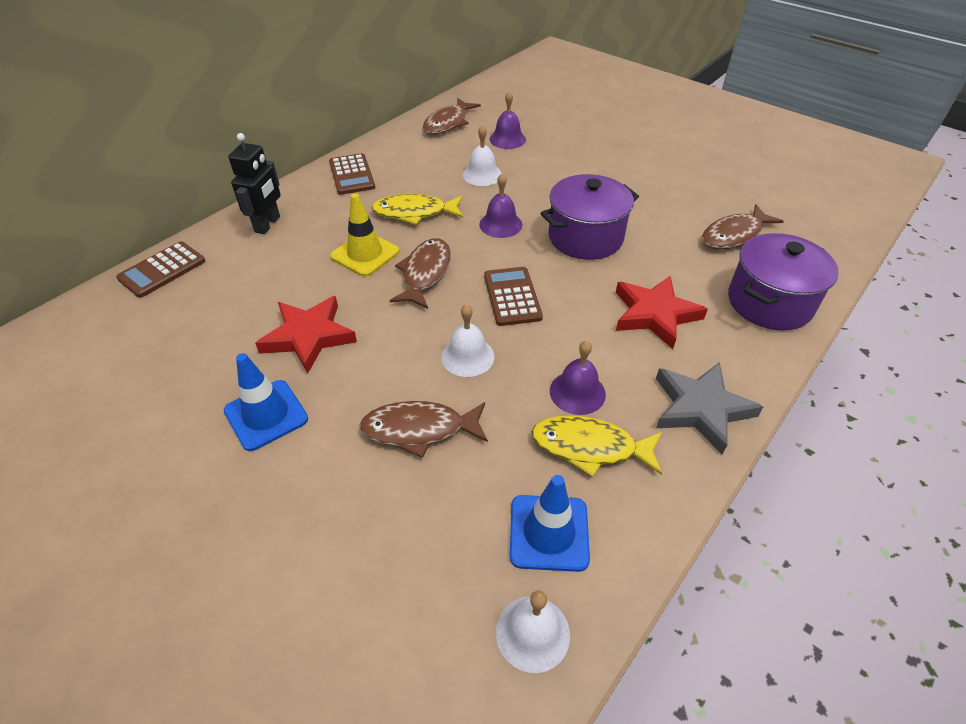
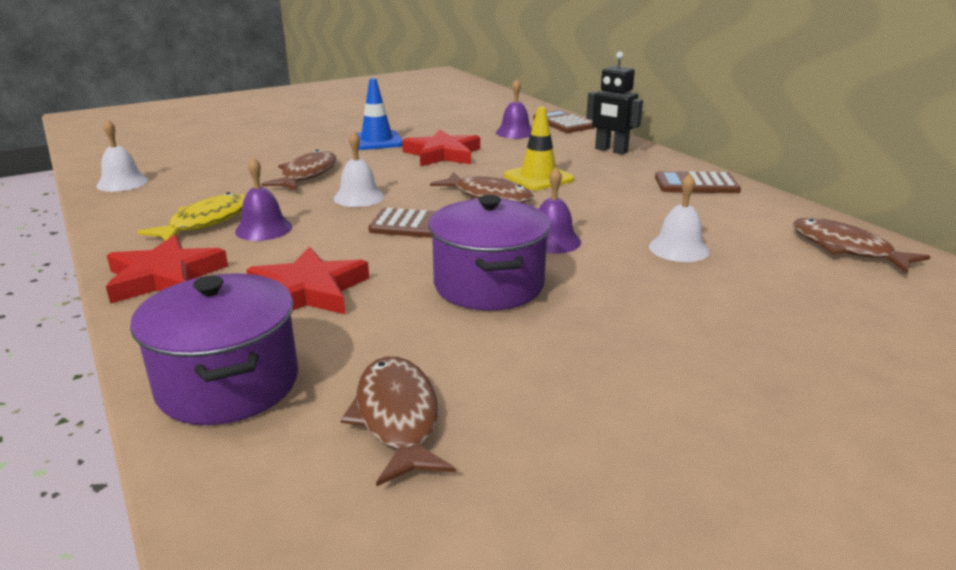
camera: 110 degrees right, 20 degrees down
(414, 213) = (601, 203): yellow fish -> none
(507, 139) = (791, 283): purple bell -> purple bell (515, 132)
(549, 532) = (168, 197): blue traffic cone -> none
(700, 408) = (165, 277): grey star -> red star

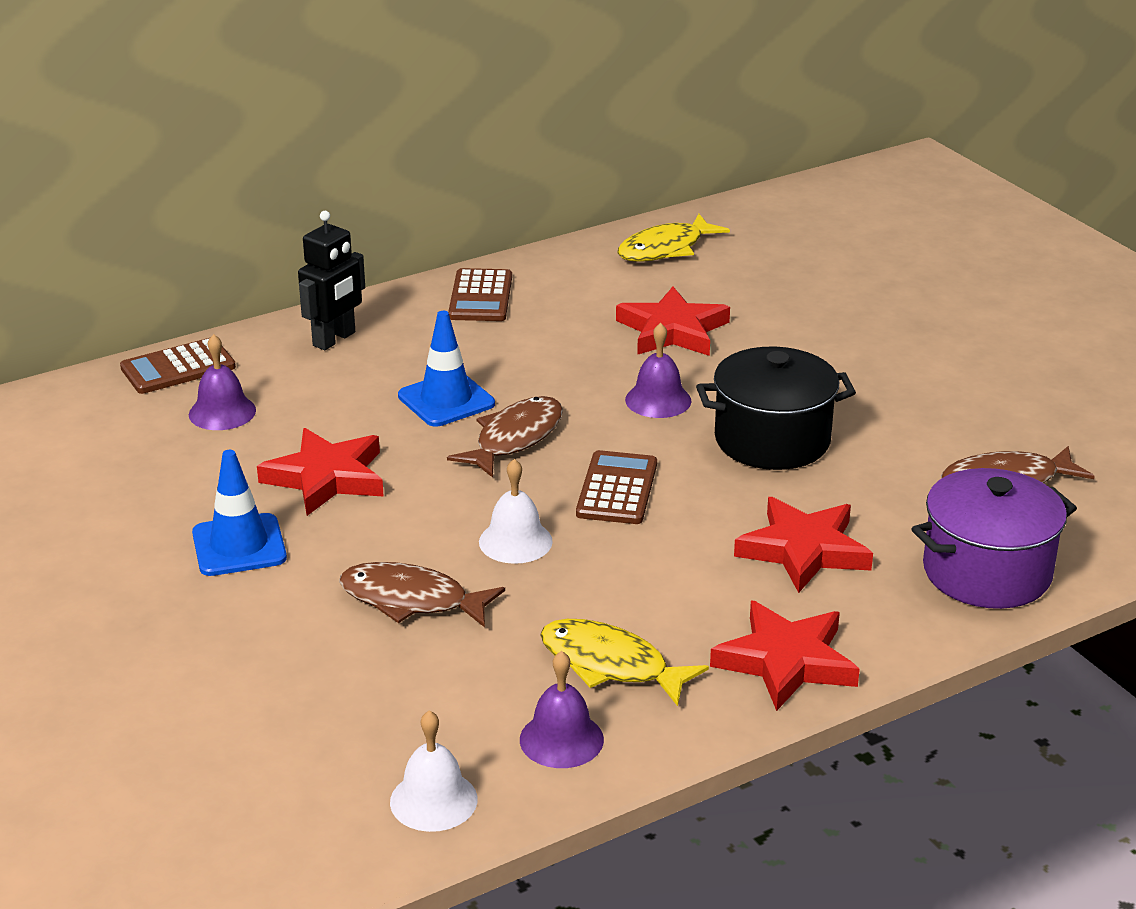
camera: 90 degrees left, 5 degrees up
(263, 229) = (633, 609): purple bell -> purple bell (561, 739)
(489, 285) = (772, 440): purple pot -> black pot
(538, 178) = (446, 400): yellow traffic cone -> blue traffic cone
(678, 249) = (672, 330): white bell -> red star
(846, 249) = (665, 249): brown fish -> yellow fish

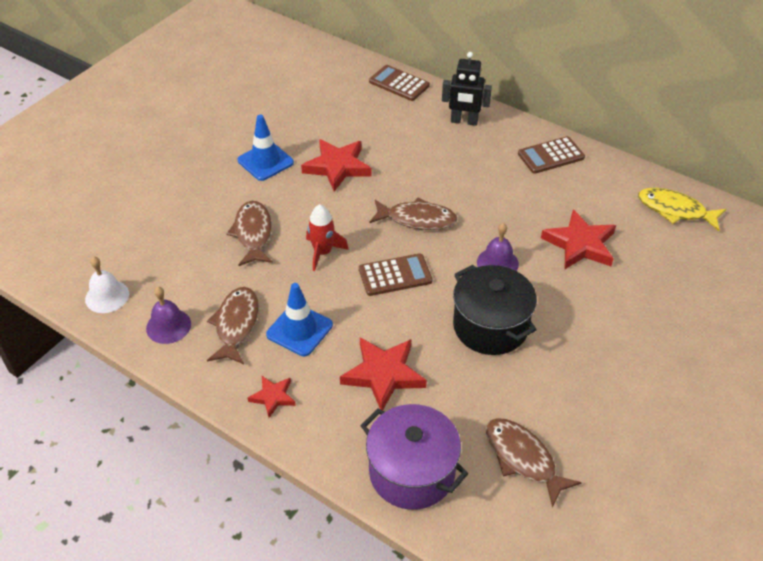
camera: 65 degrees right, 15 degrees up
(222, 412) = (371, 112): purple bell -> none
(446, 400) = (436, 181): blue traffic cone -> blue traffic cone (299, 330)
(515, 541) = (323, 252): white bell -> red rocket
(610, 665) = (236, 325): yellow fish -> brown fish
(786, 661) = (273, 397): red star -> red star, size x0.55

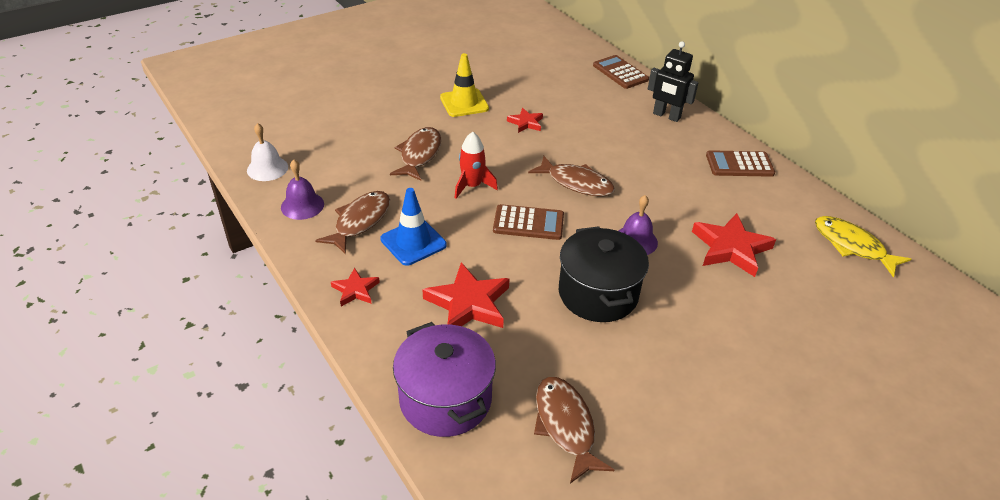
camera: 20 degrees right, 5 degrees down
(265, 161) = (464, 103): blue traffic cone -> yellow traffic cone
(337, 167) = (526, 123): red star -> red star, size x0.55

